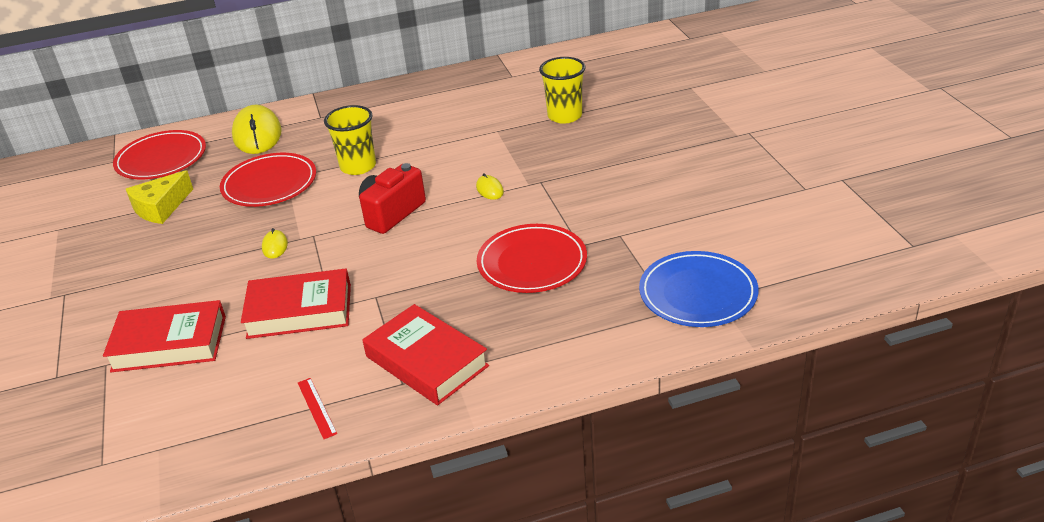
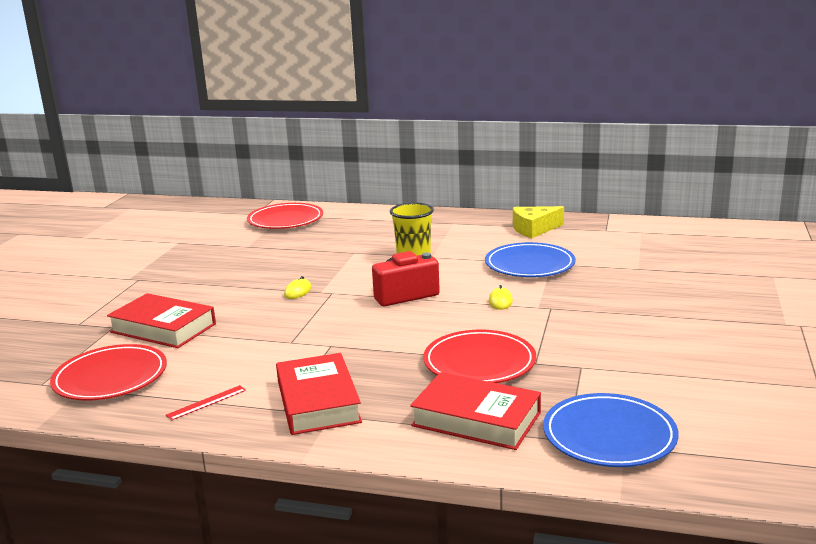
camera: 30 degrees right, 15 degrees down
(161, 207) = (252, 247): yellow cheese -> yellow cheese (534, 229)
(257, 134) = (364, 221): yellow mouse -> none
(269, 184) = (338, 253): red plate -> red plate (110, 377)
(299, 311) = (267, 337): red book -> red book (476, 419)
(316, 407) = (206, 402): red ruler -> red ruler turned 45 degrees clockwise
(478, 138) = (529, 264): none -> blue plate
(565, 116) = (623, 268): yellow cup -> none

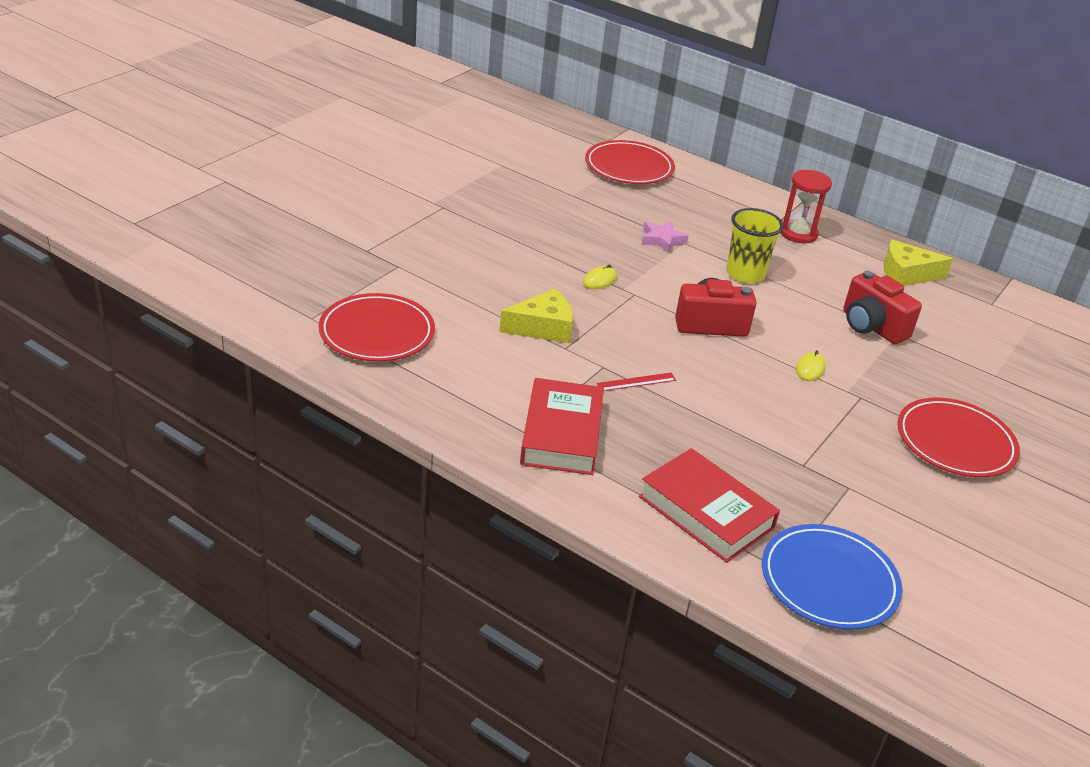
camera: 15 degrees right, 15 degrees up
(163, 328) = (446, 285): red book -> none
(206, 402) = (456, 396): red ruler -> red ruler (636, 382)
(264, 334) = (543, 327): none -> yellow cheese
(336, 255) = (662, 240): none -> pink star
(439, 226) = (798, 233): none -> red hourglass
(479, 362) = (745, 443): red plate -> red plate (955, 442)
(529, 264) = (871, 327): blue plate -> red camera

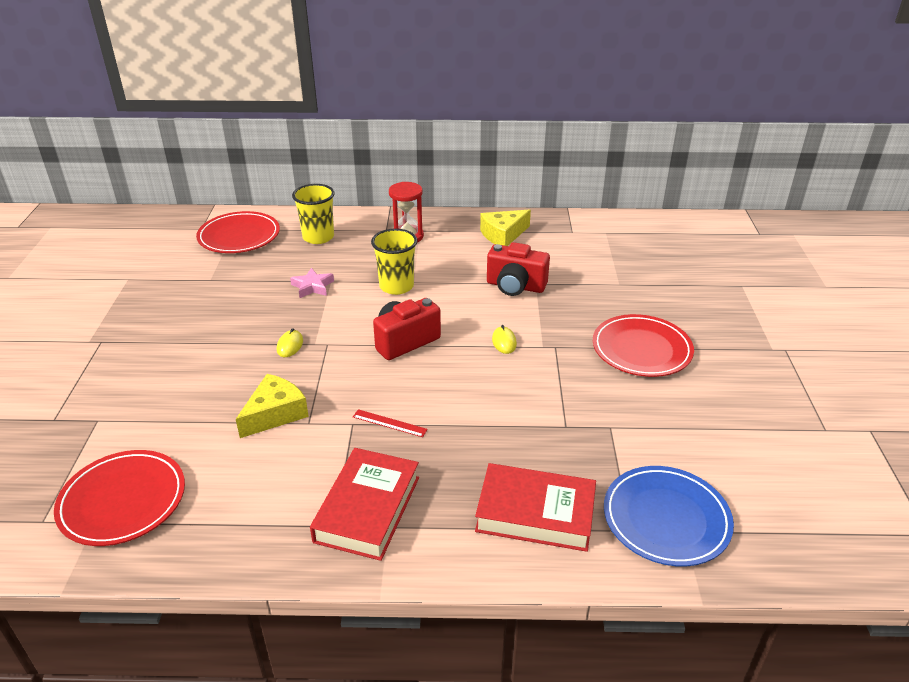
camera: 30 degrees left, 0 degrees up
(561, 434) = (367, 509): red book -> red book turned 45 degrees clockwise
(636, 382) = (389, 423): red ruler -> red ruler turned 75 degrees clockwise
(705, 198) = (318, 237): none -> yellow cup

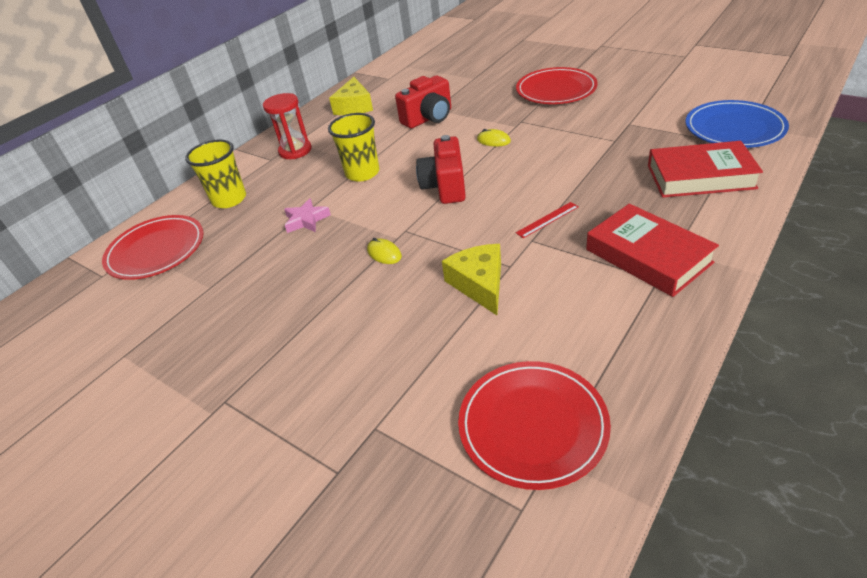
camera: 50 degrees left, 5 degrees up
(535, 513) = (700, 177): red book -> red book turned 45 degrees clockwise

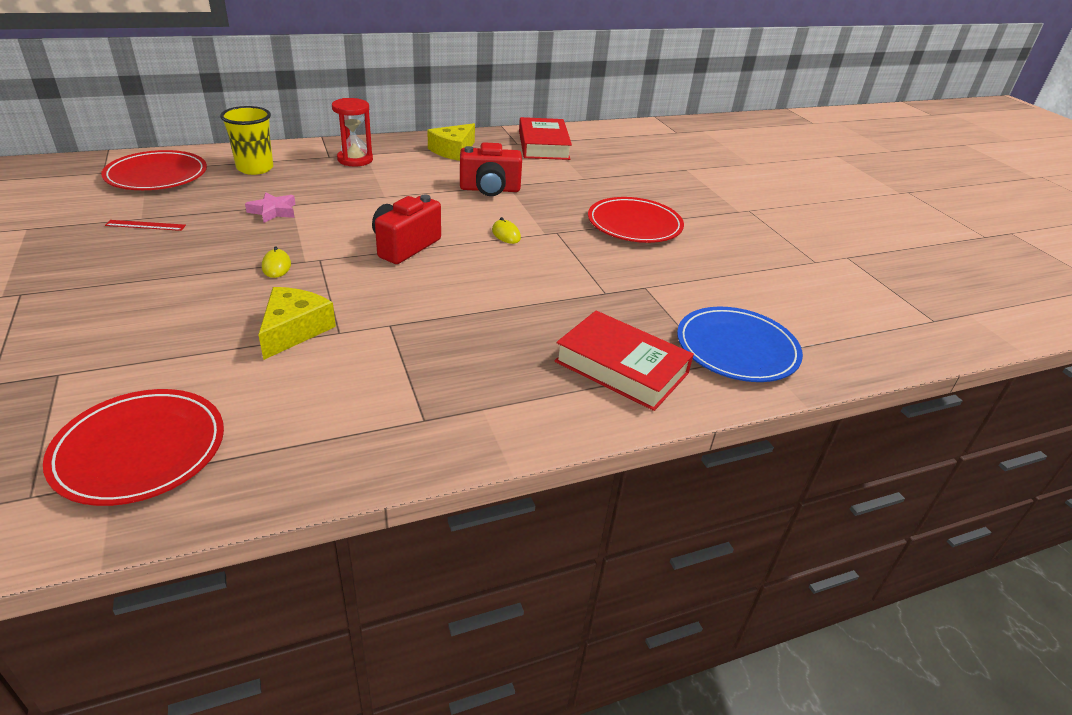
camera: 25 degrees right, 5 degrees down
(362, 173) = (368, 201): yellow cup -> none
(547, 220) = (430, 318): red ruler -> red ruler (145, 225)
(648, 256) = (451, 397): red book -> red book (543, 145)

